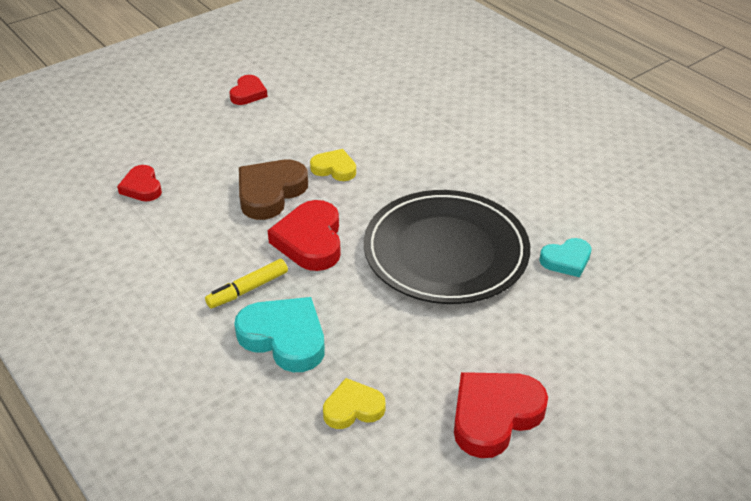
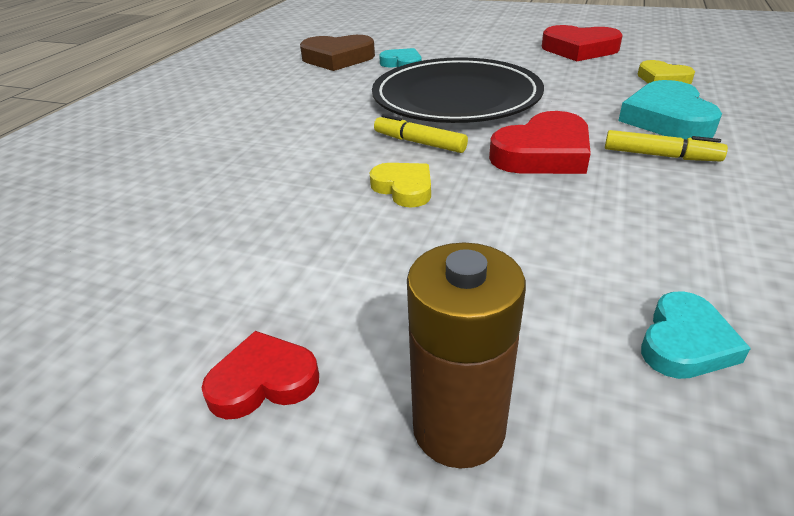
camera: 120 degrees left, 5 degrees down
(142, 187) = (685, 342): red heart -> turquoise heart
(181, 122) = (458, 427): none -> brown battery
(270, 193) = (510, 211): brown heart -> brown heart (337, 58)
(334, 168) = (404, 188): yellow heart -> yellow heart turned 150 degrees clockwise
(384, 198) = (419, 143): none -> yellow marker

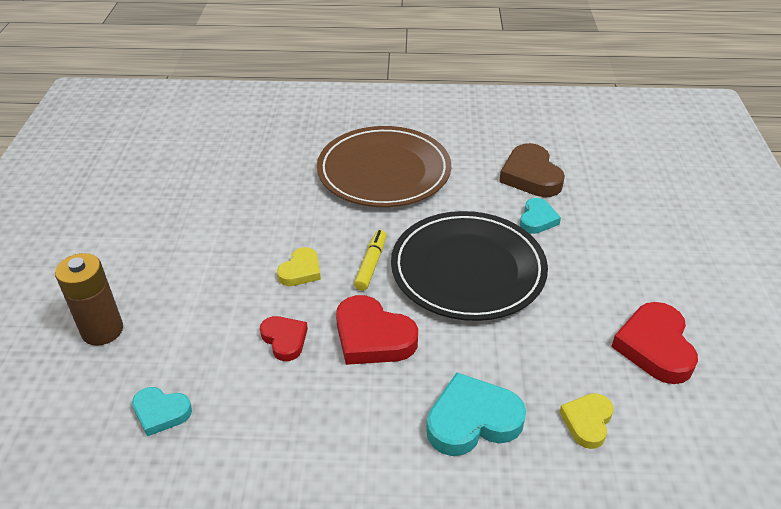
camera: 70 degrees right, 5 degrees up
(254, 119) = (384, 171): none -> brown plate
(263, 381) = (126, 263): red heart -> red heart (284, 340)
(660, 155) = (390, 412): yellow marker -> none

